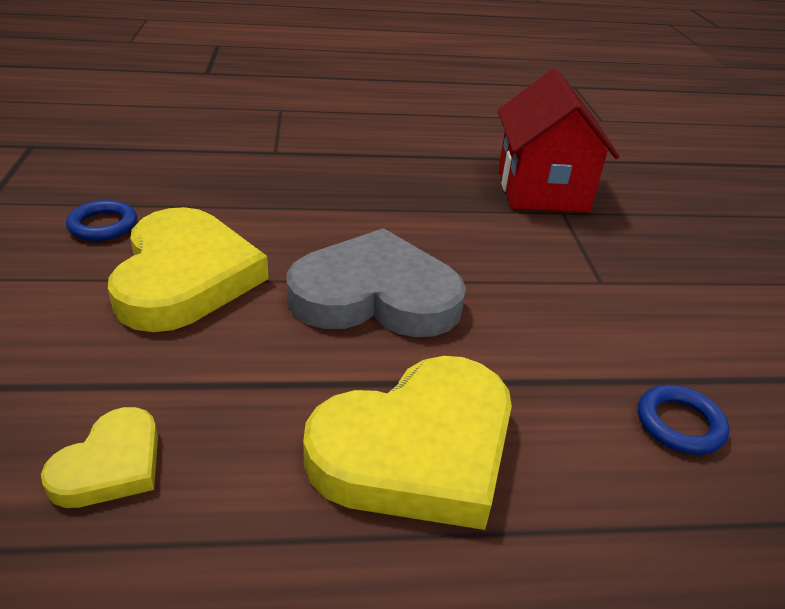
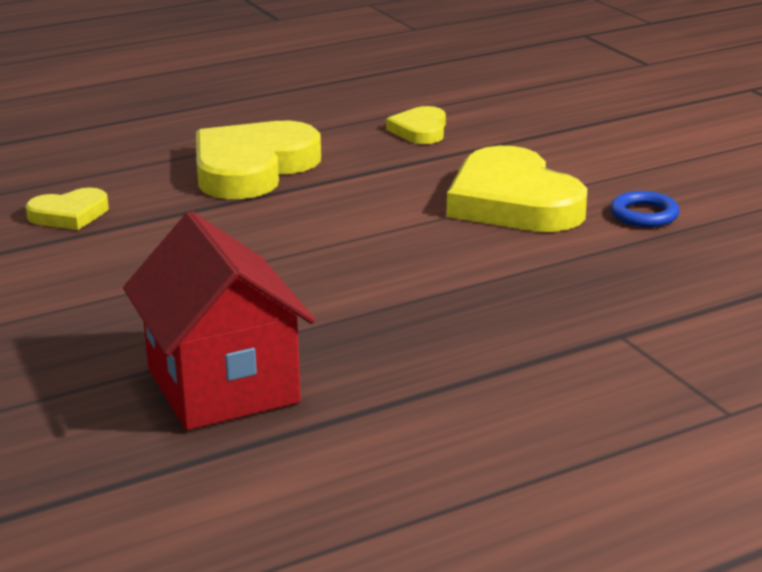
camera: 160 degrees right, 10 degrees down
(376, 295) = (344, 228): grey heart -> none
(679, 424) = (69, 214): blue ring -> yellow heart

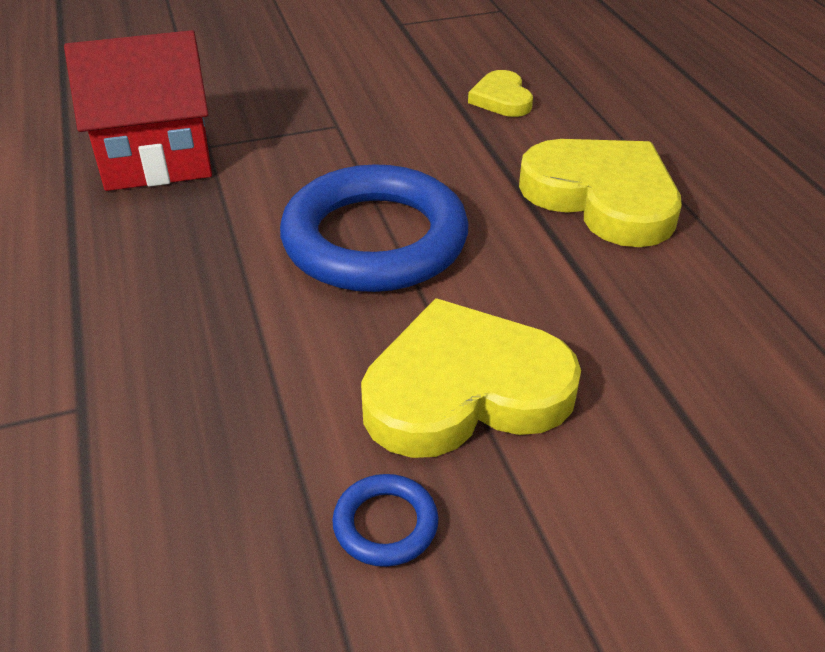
camera: 100 degrees right, 15 degrees up
(344, 249) = (375, 239): none -> blue ring
(420, 130) = (733, 342): yellow heart -> none

